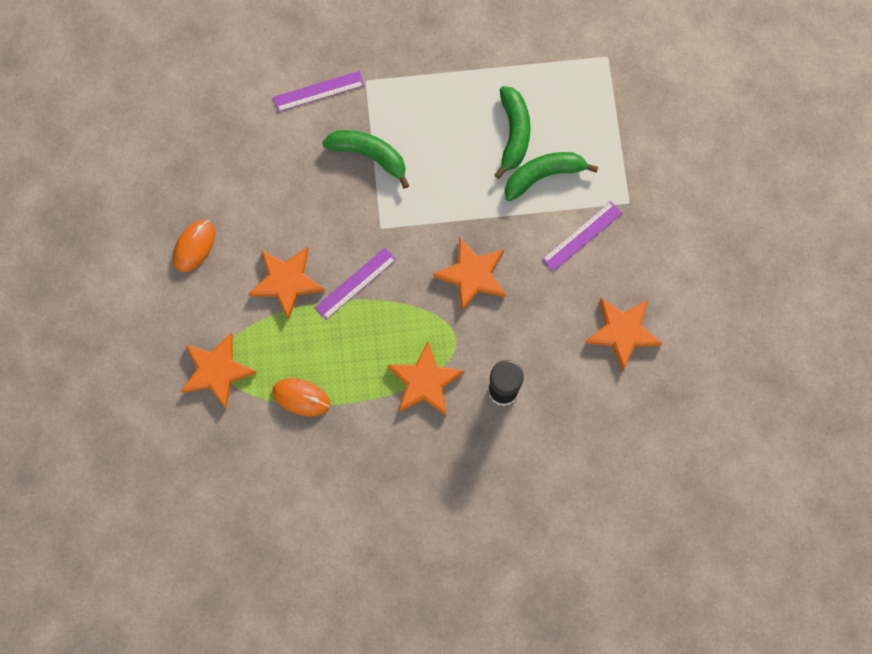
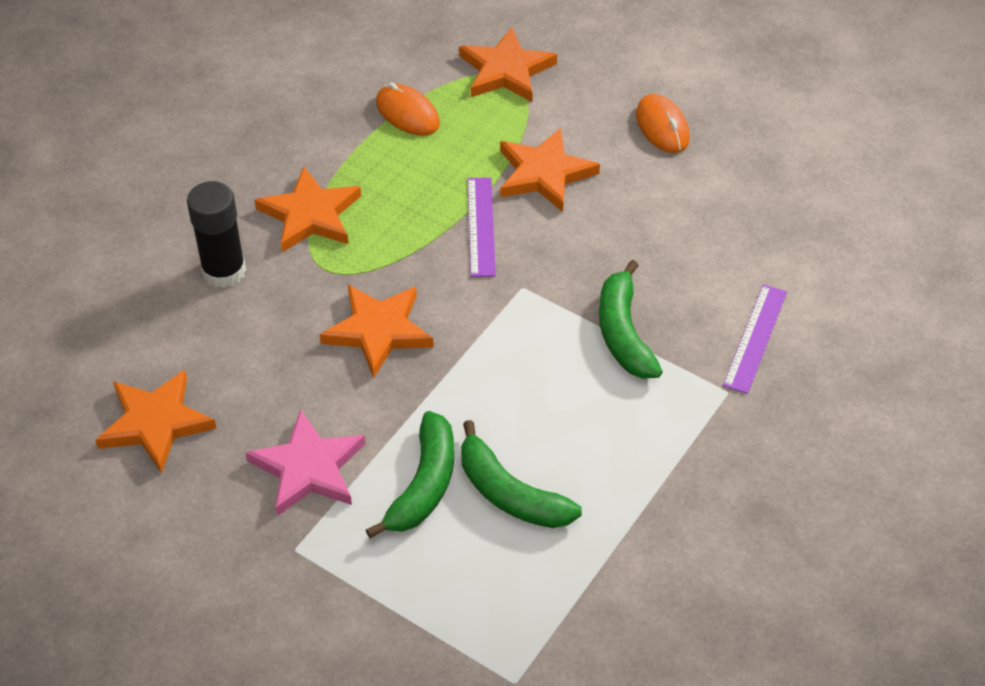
camera: 130 degrees right, 25 degrees down
(301, 397) = (407, 114): orange mouse -> orange mouse turned 75 degrees clockwise
(369, 155) = (623, 333): green banana -> green banana turned 105 degrees clockwise
(581, 236) = (308, 468): purple ruler -> pink star

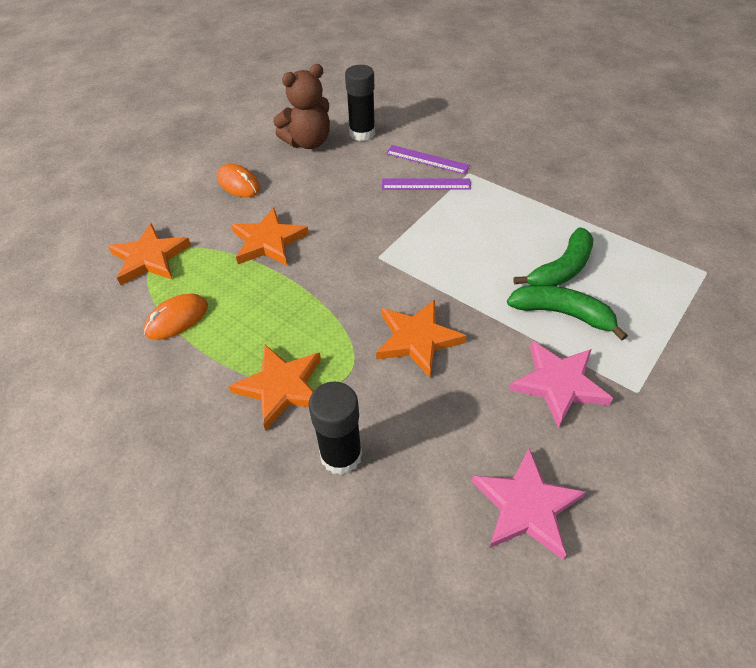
camera: 85 degrees left, 0 degrees up
(155, 423) = (525, 506): orange star -> pink star
(481, 226) = (315, 277): purple ruler -> purple ruler (426, 184)
(623, 333) = (422, 211): green banana -> none
(662, 127) = (238, 184): orange mouse -> orange mouse turned 60 degrees clockwise
(777, 190) = (308, 142): none -> brown teddy bear
(815, 253) = (362, 133): none -> black glue stick

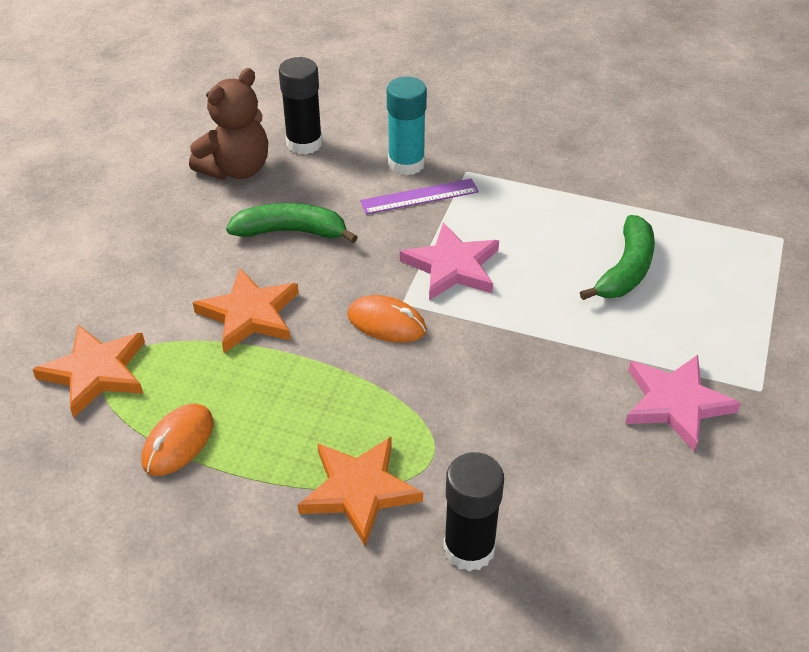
camera: 20 degrees left, 5 degrees down
(238, 184) = (168, 245): orange mouse -> orange mouse (386, 323)
(417, 339) = (496, 392): orange star -> none
(427, 160) = (406, 164): purple ruler -> turquoise glue stick
(525, 506) = (694, 544): pink star -> pink star (452, 266)
(562, 313) = (647, 322): green banana -> green banana (291, 232)

